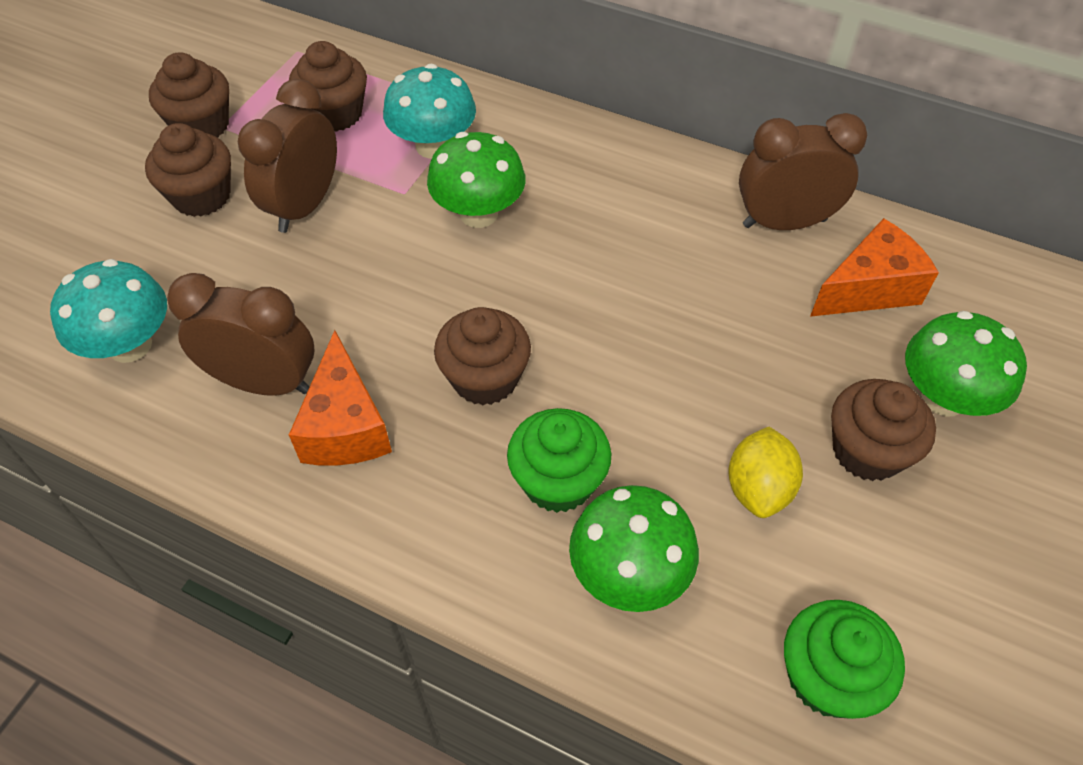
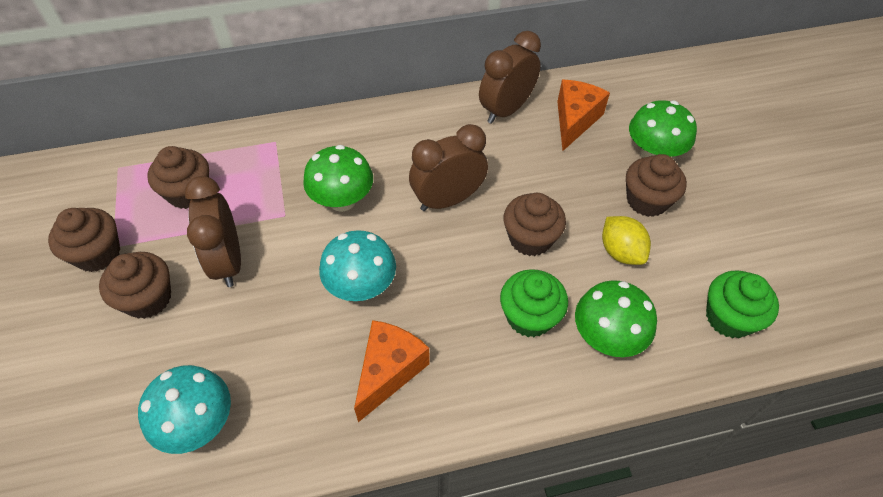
camera: 40 degrees left, 0 degrees up
(264, 383) = (314, 382): brown clock -> brown clock (447, 200)
(345, 426) = (389, 371): orange cheese -> orange cheese turned 105 degrees counterclockwise
(433, 146) = (274, 177): turquoise mushroom -> turquoise mushroom (361, 286)
(485, 378) = (438, 290): brown cupcake -> brown cupcake (530, 239)

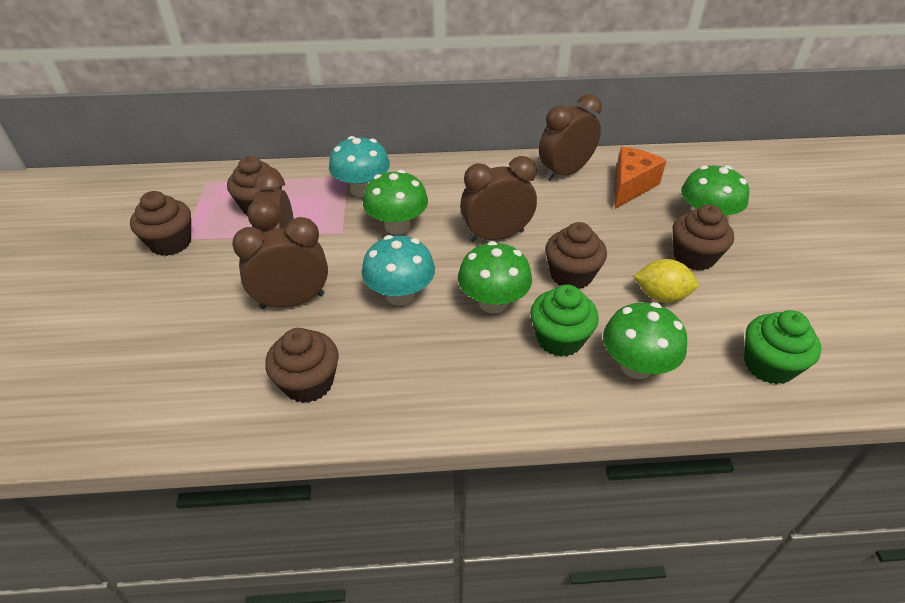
camera: 10 degrees right, 10 degrees down
(148, 299) = (204, 281): brown cupcake -> brown cupcake (308, 383)
(199, 423) = (224, 386): turquoise mushroom -> turquoise mushroom (362, 189)
(249, 310) = (292, 301): none -> brown clock
(389, 371) = (412, 367): orange cheese -> none
(457, 283) = (493, 302): none -> green mushroom
(620, 252) = (661, 296): yellow lemon -> yellow lemon turned 60 degrees counterclockwise

